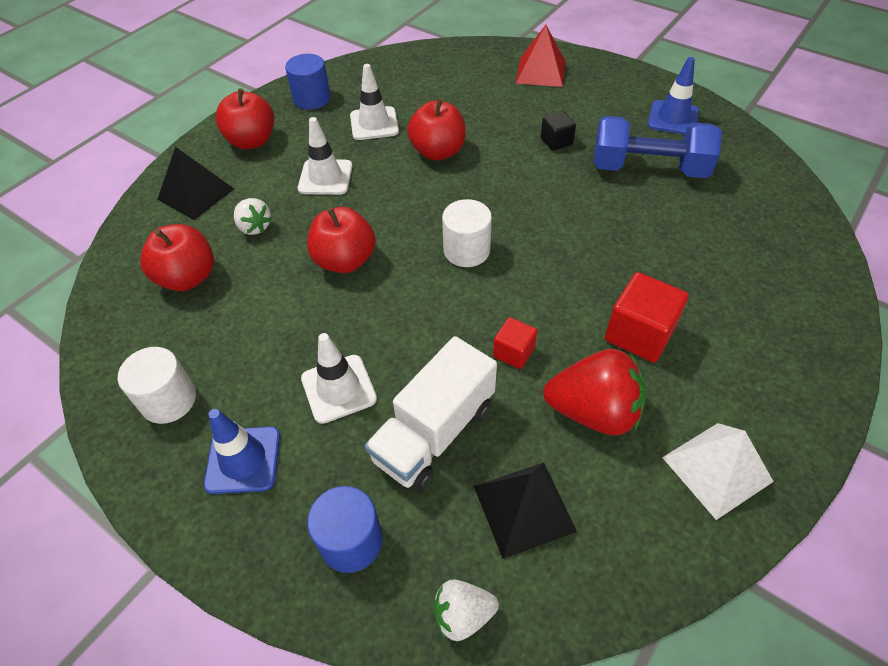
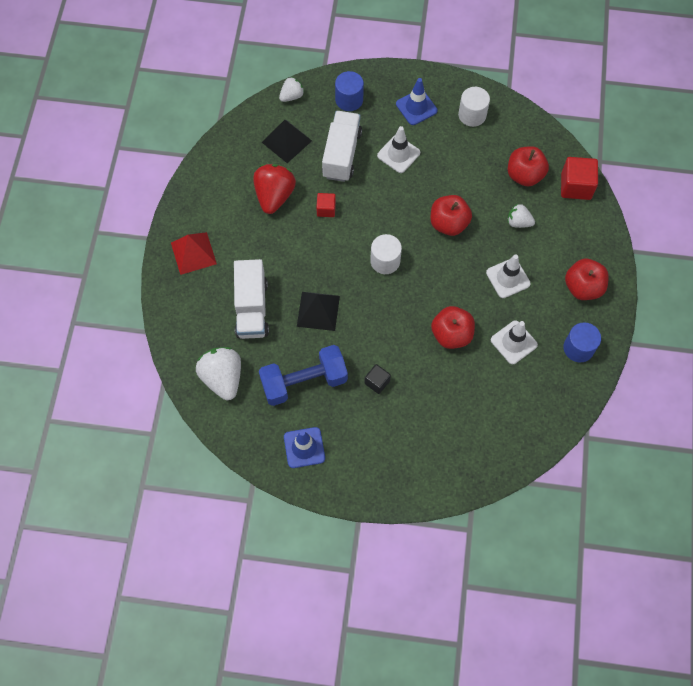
camera: 150 degrees right, 15 degrees up
(196, 194) = (576, 229): black pyramid -> black pyramid (318, 311)
(540, 72) = (427, 463): red pyramid -> red pyramid (193, 253)
(593, 411) = (274, 196): red strawberry -> red strawberry turned 120 degrees clockwise
(639, 334) = (267, 248): red cube -> red cube (576, 186)
(693, 265) = (251, 308): none -> white truck
(717, 469) = (211, 193): white pyramid -> none
(760, 206) = (222, 378): none -> white strawberry

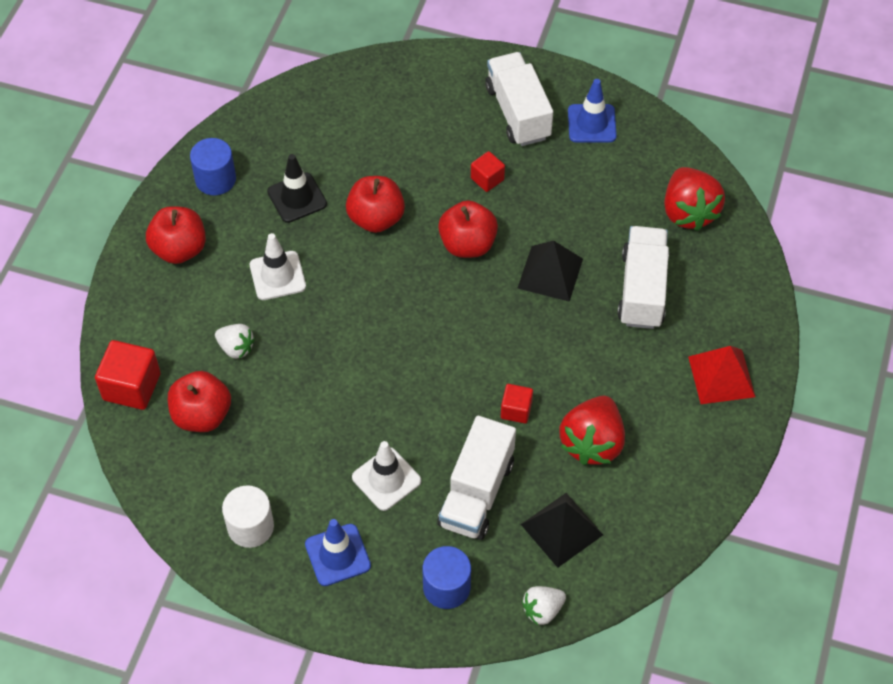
camera: 170 degrees left, 10 degrees down
(222, 378) = (688, 212): white strawberry -> red strawberry
(304, 381) = (582, 193): blue dumbbell -> none
(364, 448) = (518, 112): none -> white truck
(377, 382) = (487, 179): black cube -> red cube
(385, 261) = (443, 324): white cylinder -> none
(448, 223) = (338, 361): red apple -> red apple (467, 244)
(513, 342) = (297, 198): white traffic cone -> black traffic cone

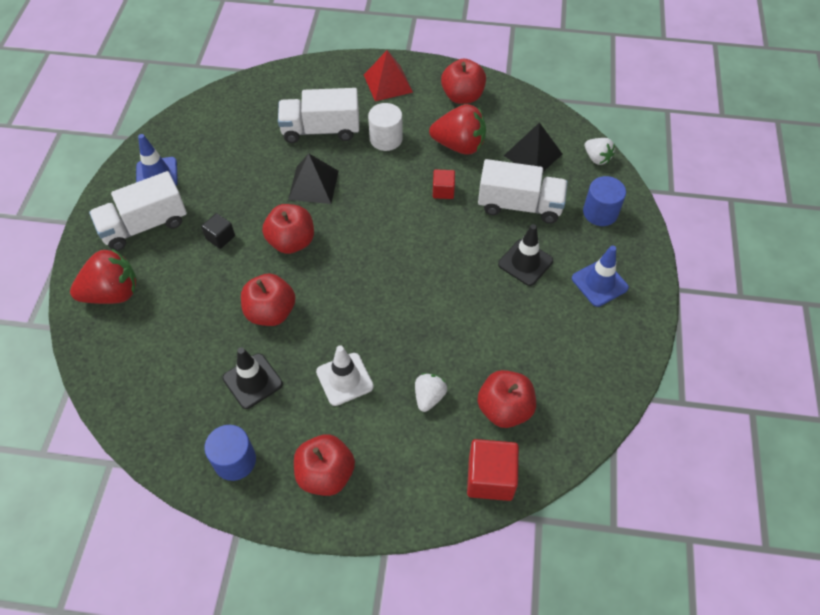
camera: 100 degrees left, 0 degrees up
(250, 527) = (597, 347): white cylinder -> white cylinder (386, 139)
(386, 479) = (525, 262): white traffic cone -> black traffic cone
(487, 179) = (220, 237): red cube -> black cube
(685, 464) = (462, 96): none -> red apple
(688, 212) = (245, 110): red strawberry -> red strawberry (113, 293)

